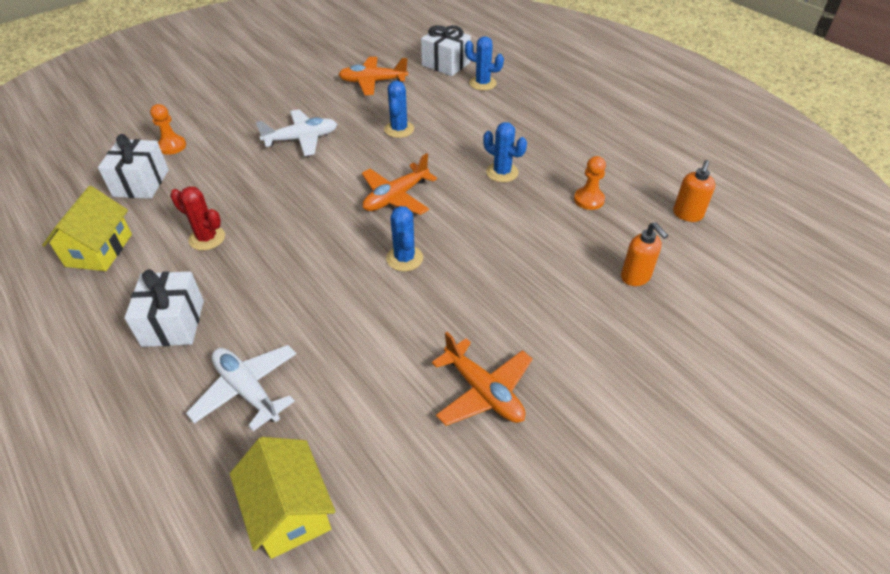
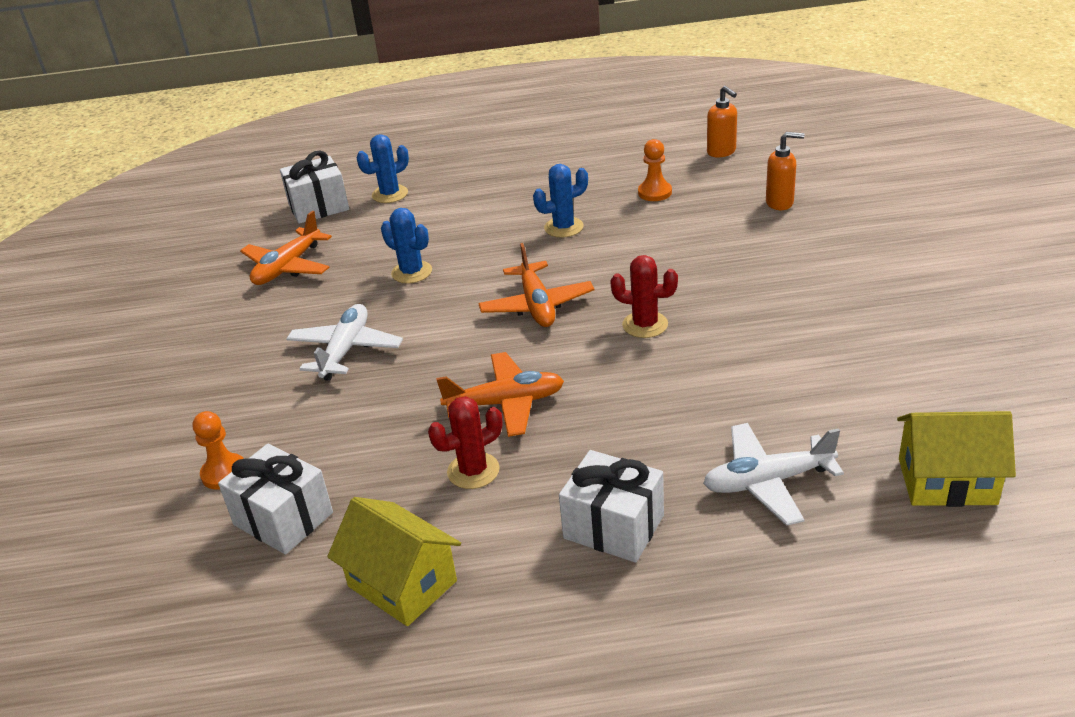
camera: 55 degrees left, 10 degrees down
(404, 258) = (645, 325): blue cactus -> red cactus
(483, 392) = (865, 325): orange plane -> orange plane (506, 403)

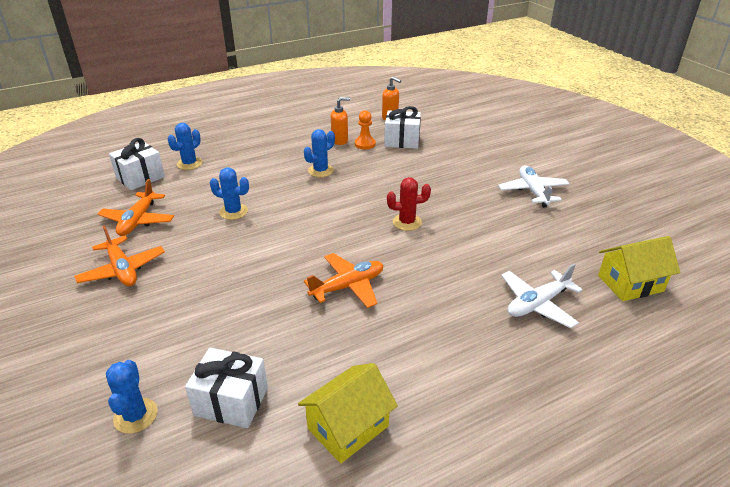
camera: 25 degrees left, 0 degrees up
(173, 509) = (136, 416): none -> blue cactus
(224, 473) = (165, 377): orange pawn -> none
(345, 350) = (214, 271): white plane -> white plane (533, 191)
(402, 584) = (348, 427): yellow house -> yellow house turned 60 degrees counterclockwise
(473, 471) = (352, 336): red cactus -> none
(537, 305) = (331, 221): orange plane -> orange plane (122, 270)
(613, 527) = (465, 353): white gift -> white gift (402, 141)
(780, 203) = (441, 142): orange soap dispenser -> orange soap dispenser (340, 141)

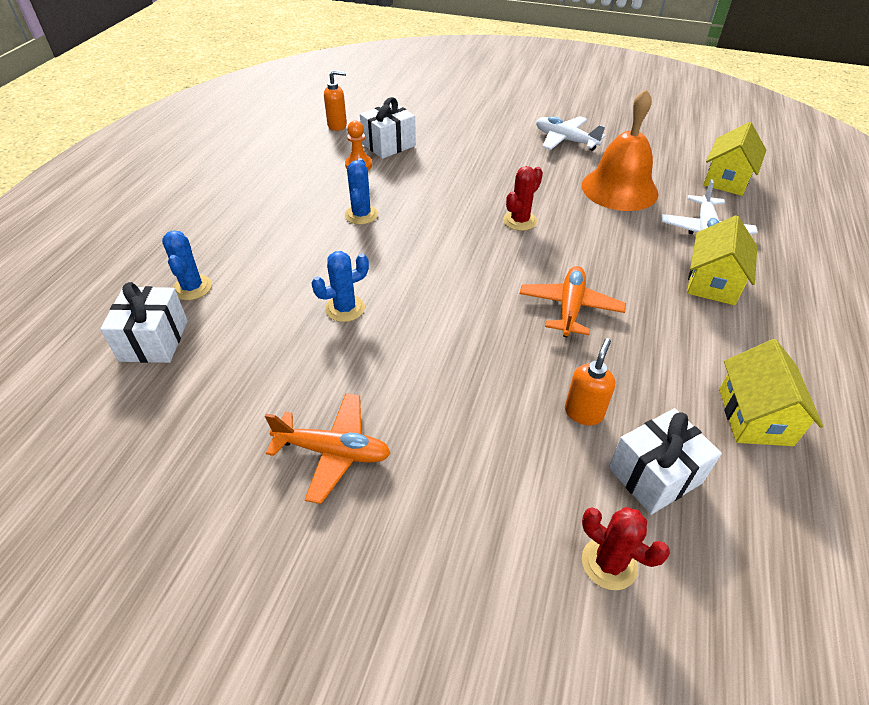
camera: 45 degrees left, 10 degrees up
(136, 416) = (609, 563): blue cactus -> red cactus
(138, 221) = (249, 389): orange plane -> none
(340, 141) = (327, 173): orange soap dispenser -> orange soap dispenser (583, 412)
(477, 337) = (713, 282): none -> yellow house
(517, 241) = (619, 189): none -> orange bell

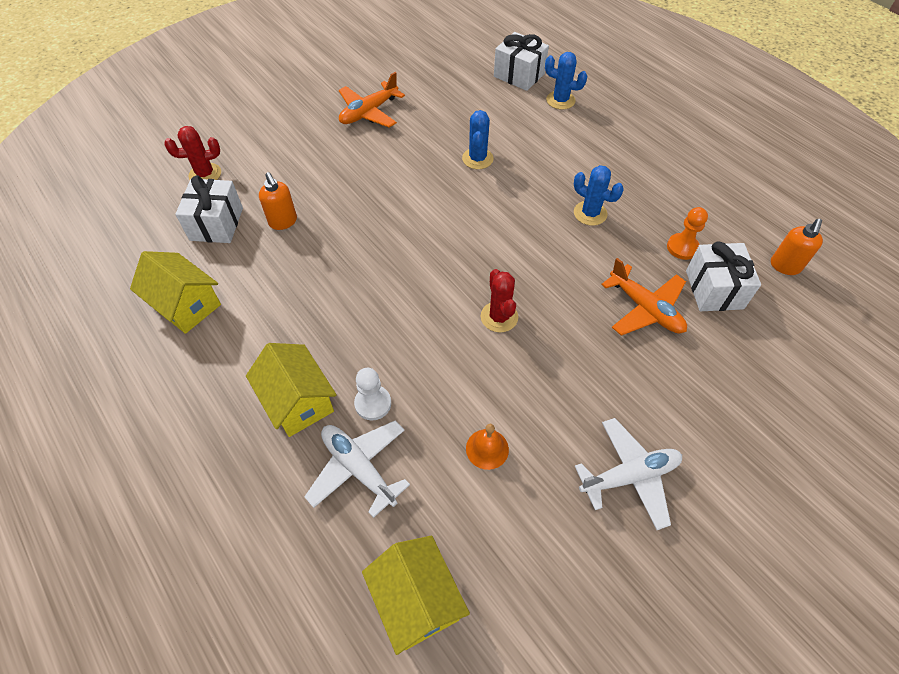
camera: 125 degrees right, 10 degrees up
(570, 307) = (367, 277): orange plane -> orange plane (645, 309)
(619, 189) = (487, 449): orange bell -> orange bell, size x0.42
(661, 246) = (373, 403): none -> white pawn

